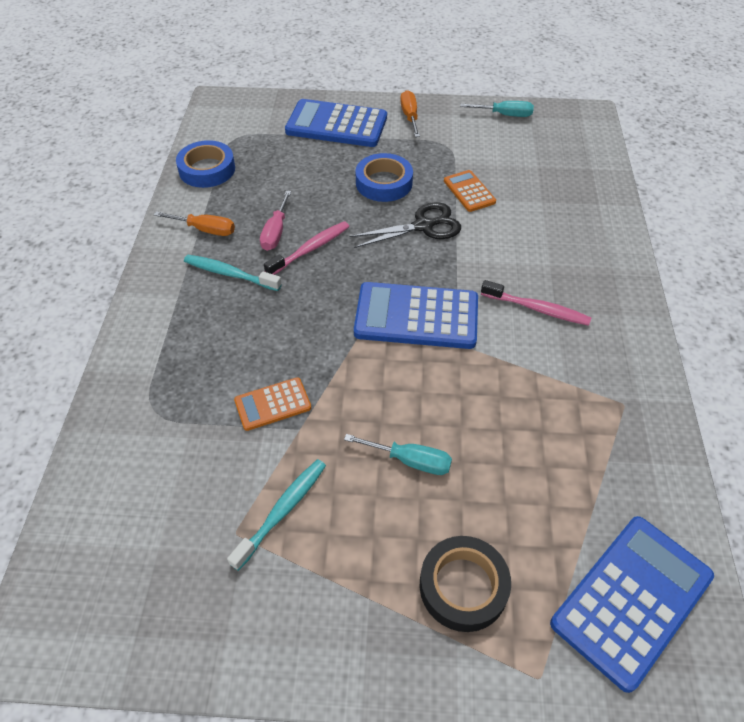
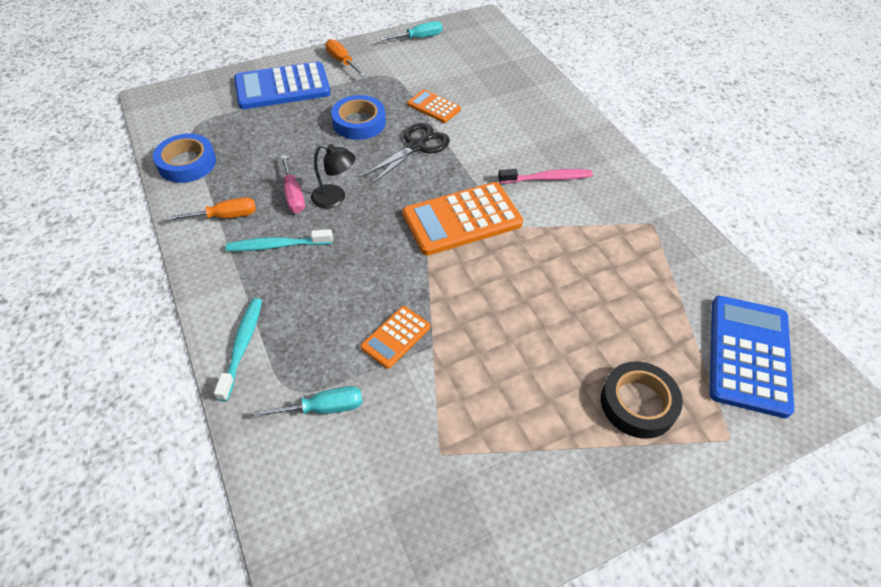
camera: 30 degrees left, 0 degrees up
(282, 511) = (466, 417): turquoise toothbrush -> turquoise toothbrush (242, 346)
(310, 249) = (335, 198): pink toothbrush -> black lamp
(410, 461) = (536, 331): turquoise screwdriver -> turquoise screwdriver (324, 408)
(416, 316) = (462, 219): blue calculator -> orange calculator

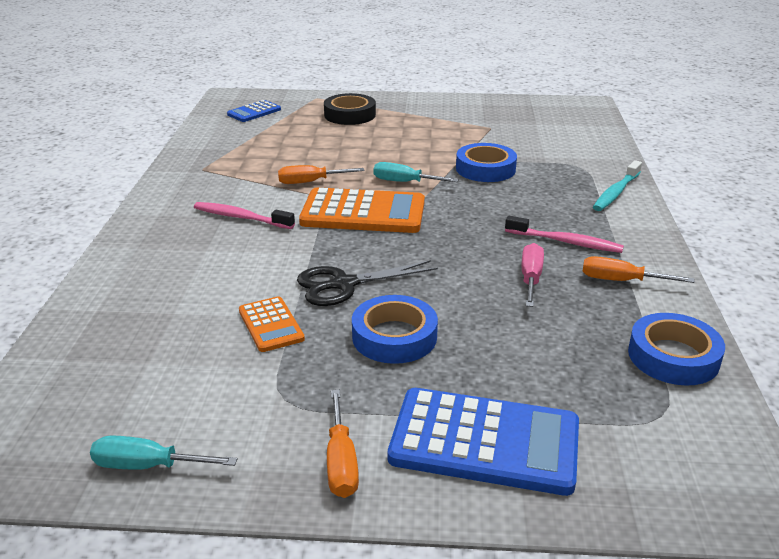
camera: 150 degrees left, 20 degrees down
(277, 245) = (566, 242): turquoise toothbrush -> pink toothbrush
(324, 408) = (559, 155): turquoise screwdriver -> turquoise screwdriver (404, 182)
(335, 198) = (482, 262): black lamp -> none
(396, 337) = (485, 169): orange calculator -> blue tape
(542, 243) = (310, 182): none -> orange screwdriver
(748, 355) = (254, 112): blue calculator -> blue calculator, size x0.53

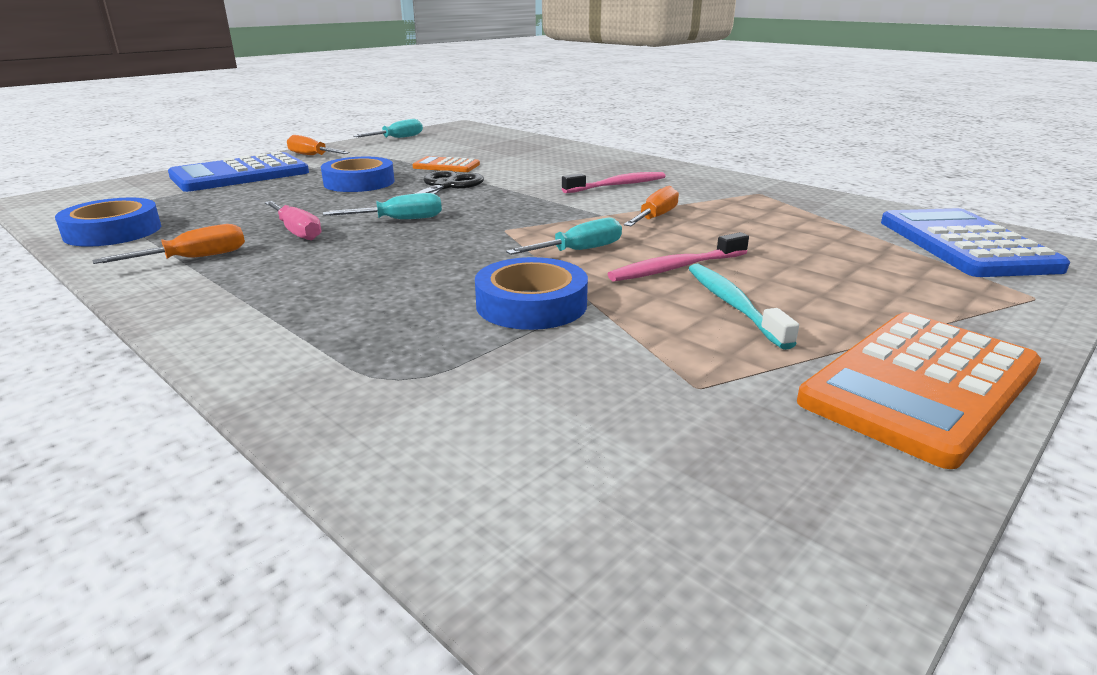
camera: 130 degrees right, 5 degrees down
(254, 112) = (964, 244): blue calculator -> blue calculator, size x1.90
(350, 115) = (901, 294): black tape -> none
(363, 213) = (543, 217): orange calculator -> orange calculator (920, 385)
(448, 256) = (399, 220): none -> turquoise screwdriver
(566, 242) = (293, 267): pink toothbrush -> pink toothbrush (676, 268)
(616, 192) = (278, 355): turquoise toothbrush -> turquoise toothbrush (733, 305)

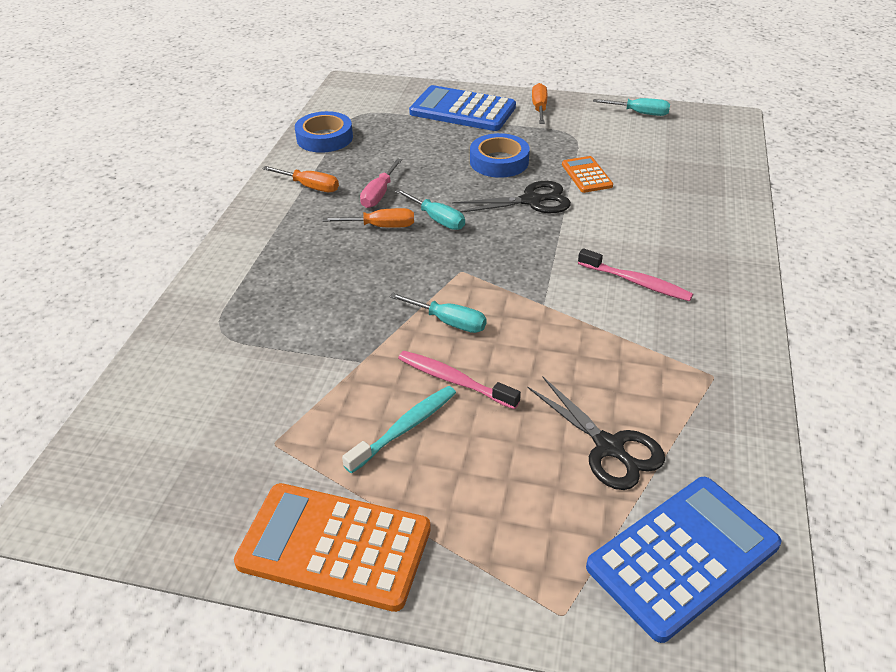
camera: 60 degrees right, 15 degrees up
(531, 304) = (339, 338): blue tape -> none
(655, 217) = (564, 333): orange screwdriver -> orange screwdriver (381, 226)
(822, 237) = (609, 447): none -> black scissors

